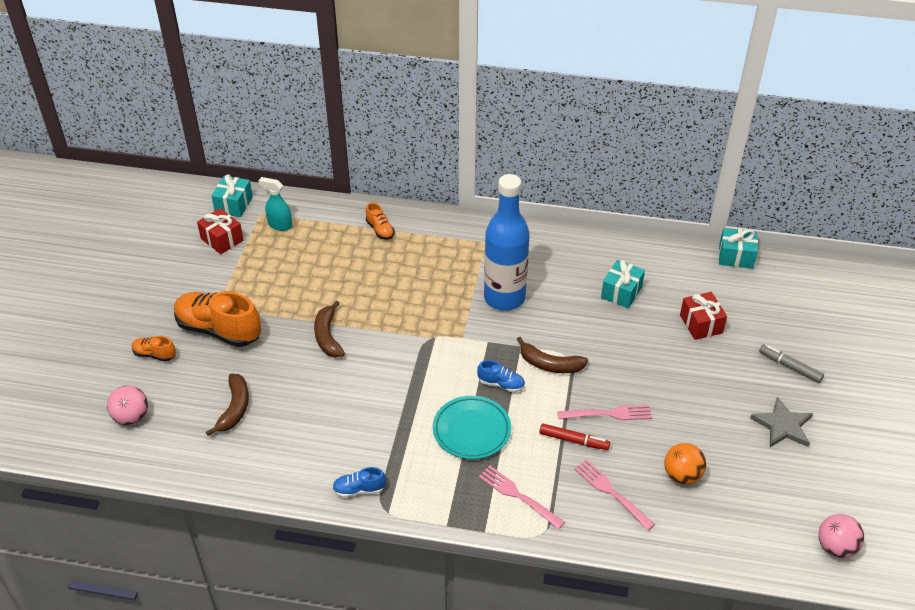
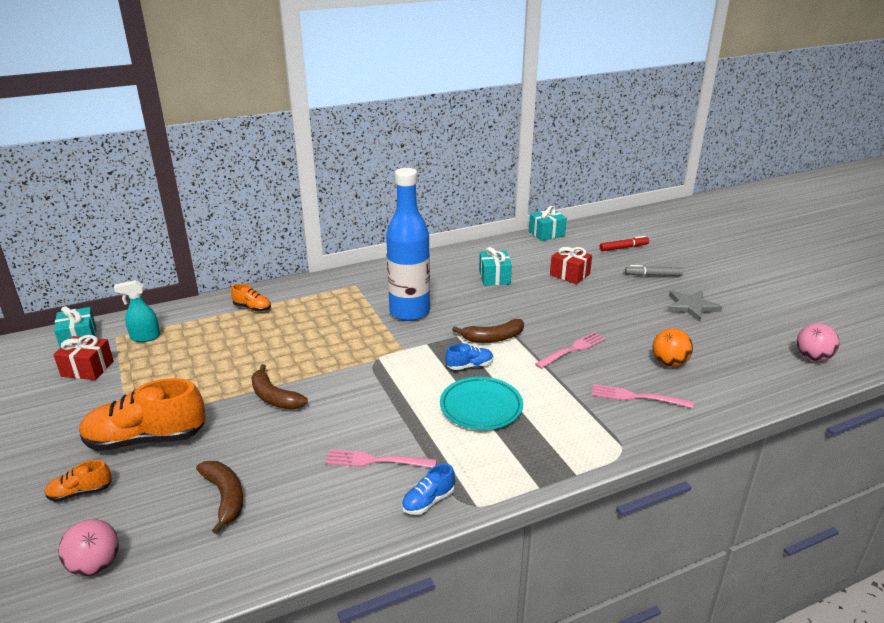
camera: 35 degrees left, 15 degrees down
(518, 496) = (572, 434): pink fork -> pink fork (376, 461)
(574, 440) = (568, 377): red marker -> red marker (623, 248)

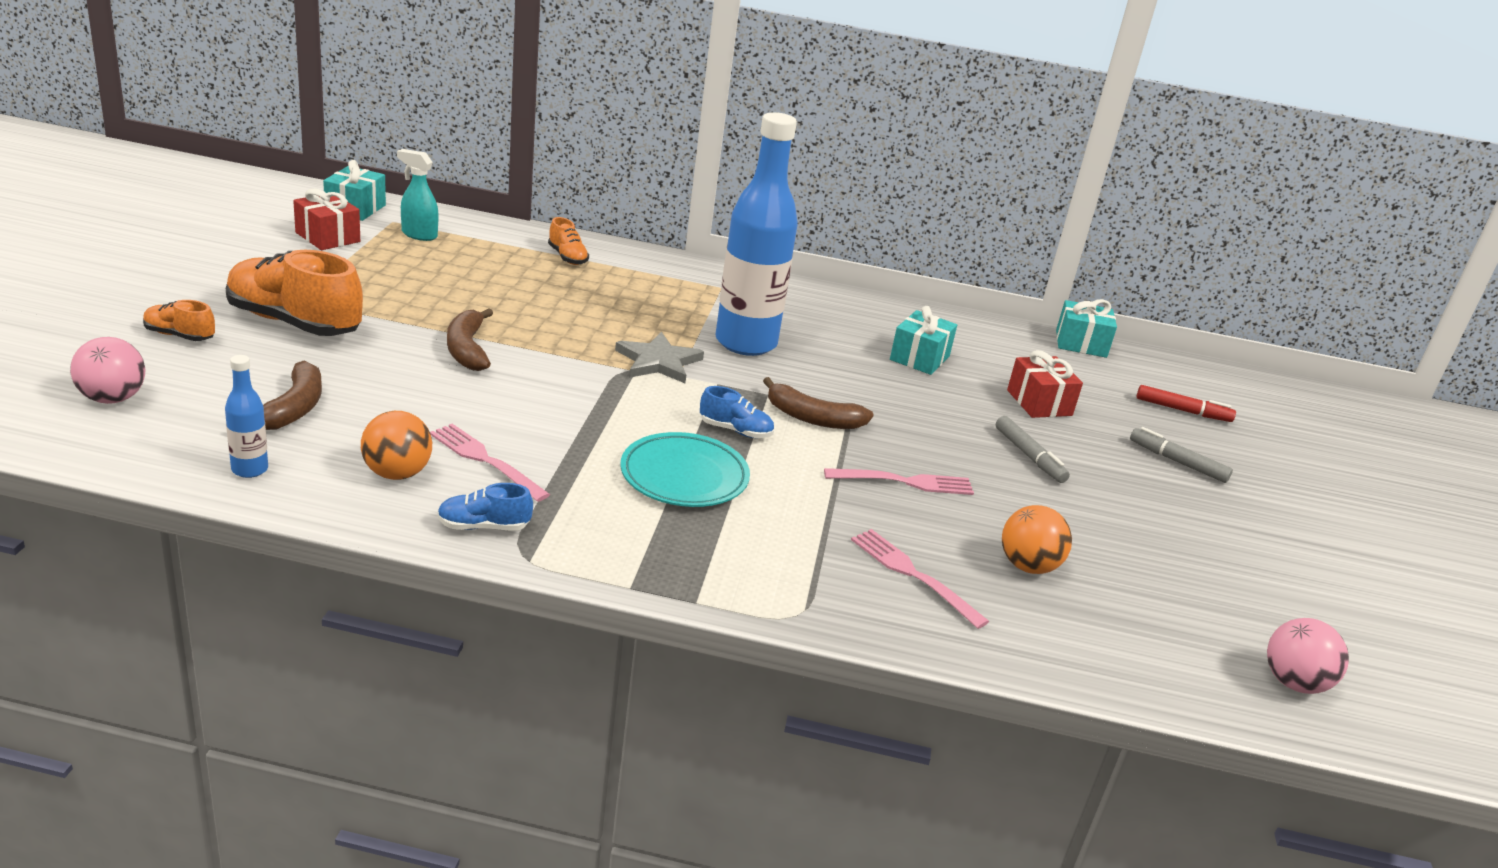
camera: 30 degrees right, 0 degrees up
(254, 554) = (250, 469): none -> blue bottle
(341, 500) = (397, 473): none -> orange ball
(600, 305) = (1029, 456): none -> grey marker
(691, 307) = (1178, 525): grey star -> grey star (658, 362)

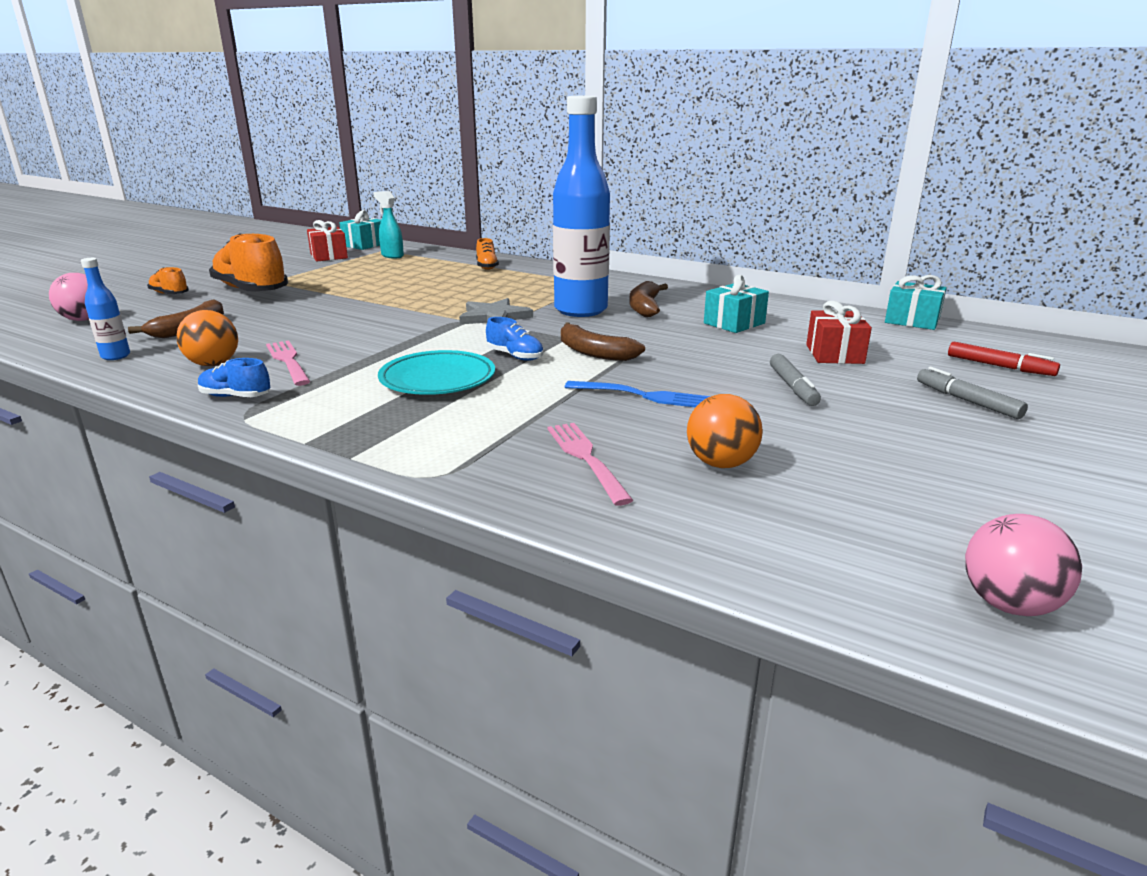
camera: 25 degrees right, 5 degrees down
(467, 349) = (353, 306): brown banana -> brown banana (644, 307)
(904, 482) = (642, 396): pink fork -> blue fork

